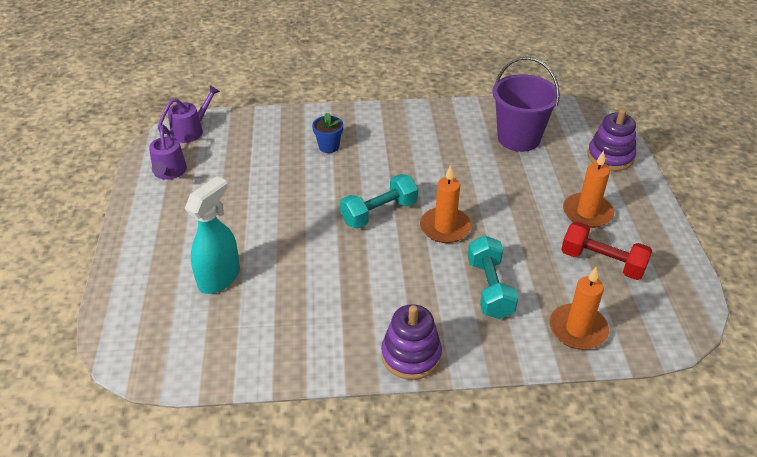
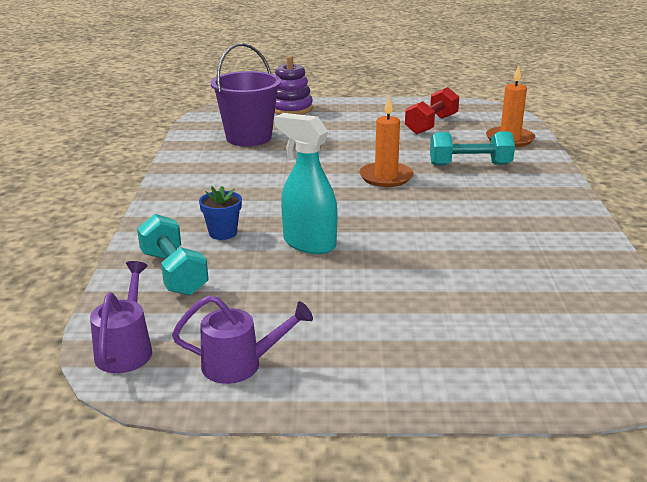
camera: 85 degrees left, 15 degrees down
(191, 130) = (126, 348): purple watering can -> purple watering can turned 45 degrees clockwise
(219, 278) = (480, 306): turquoise spray bottle -> turquoise spray bottle (308, 243)
(379, 213) = (360, 207): turquoise dumbbell -> turquoise dumbbell (173, 273)
(411, 355) = (563, 200): purple stacking toy -> none
(587, 213) = (368, 123): orange candle -> none

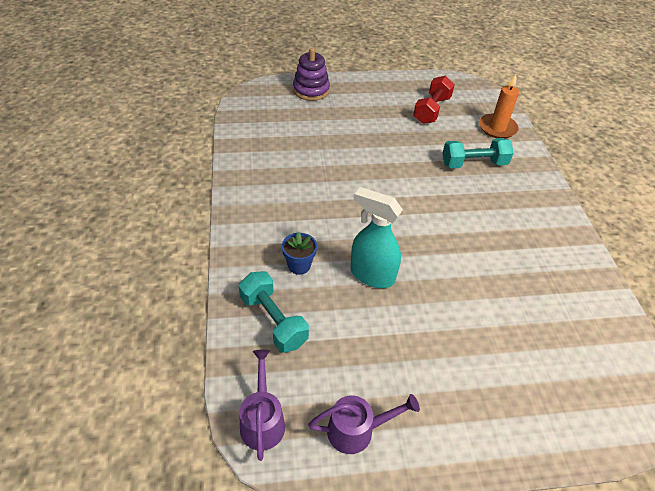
camera: 10 degrees left, 20 degrees up
(249, 138) = (286, 133): purple bucket -> none
(386, 177) = (411, 183): orange candle -> none

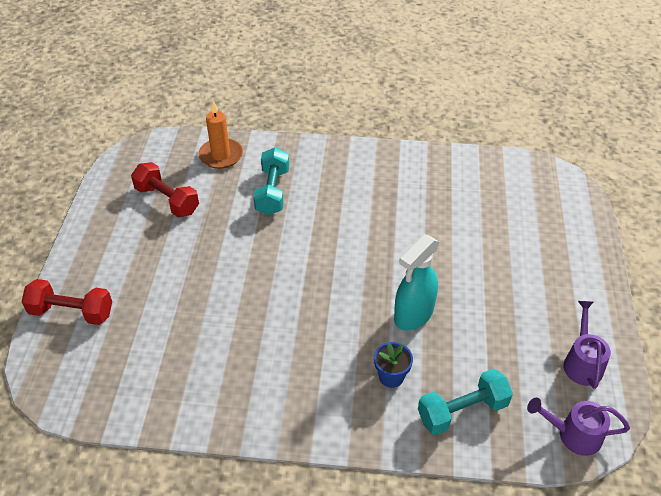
camera: 75 degrees left, 0 degrees up
(311, 90) = (72, 312): purple stacking toy -> red dumbbell

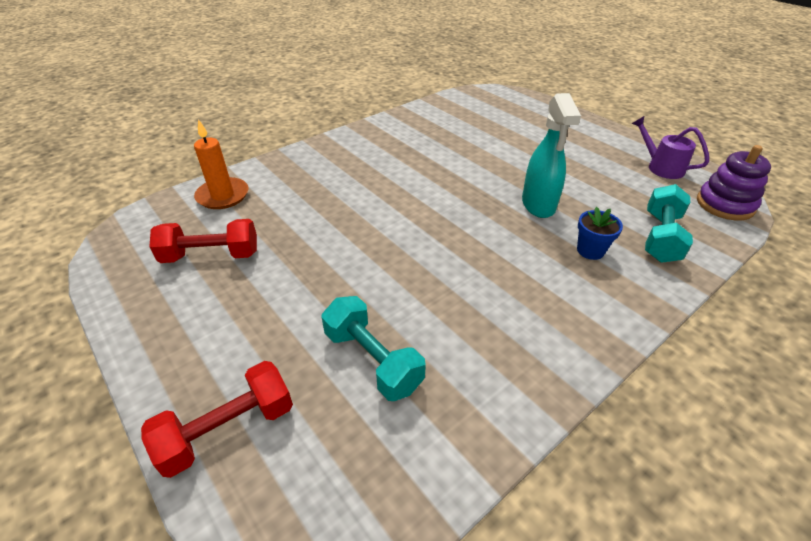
camera: 45 degrees left, 5 degrees down
(272, 191) = (311, 194): turquoise dumbbell -> turquoise dumbbell (373, 360)
(573, 435) = (725, 205): purple watering can -> purple stacking toy

